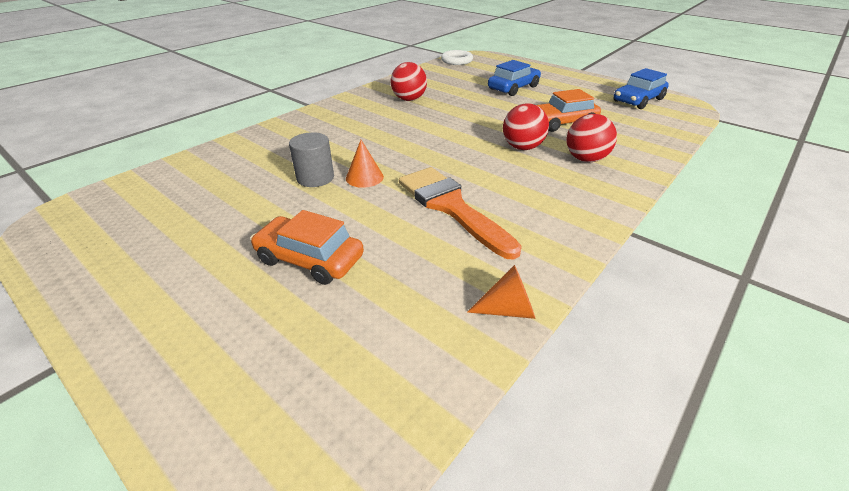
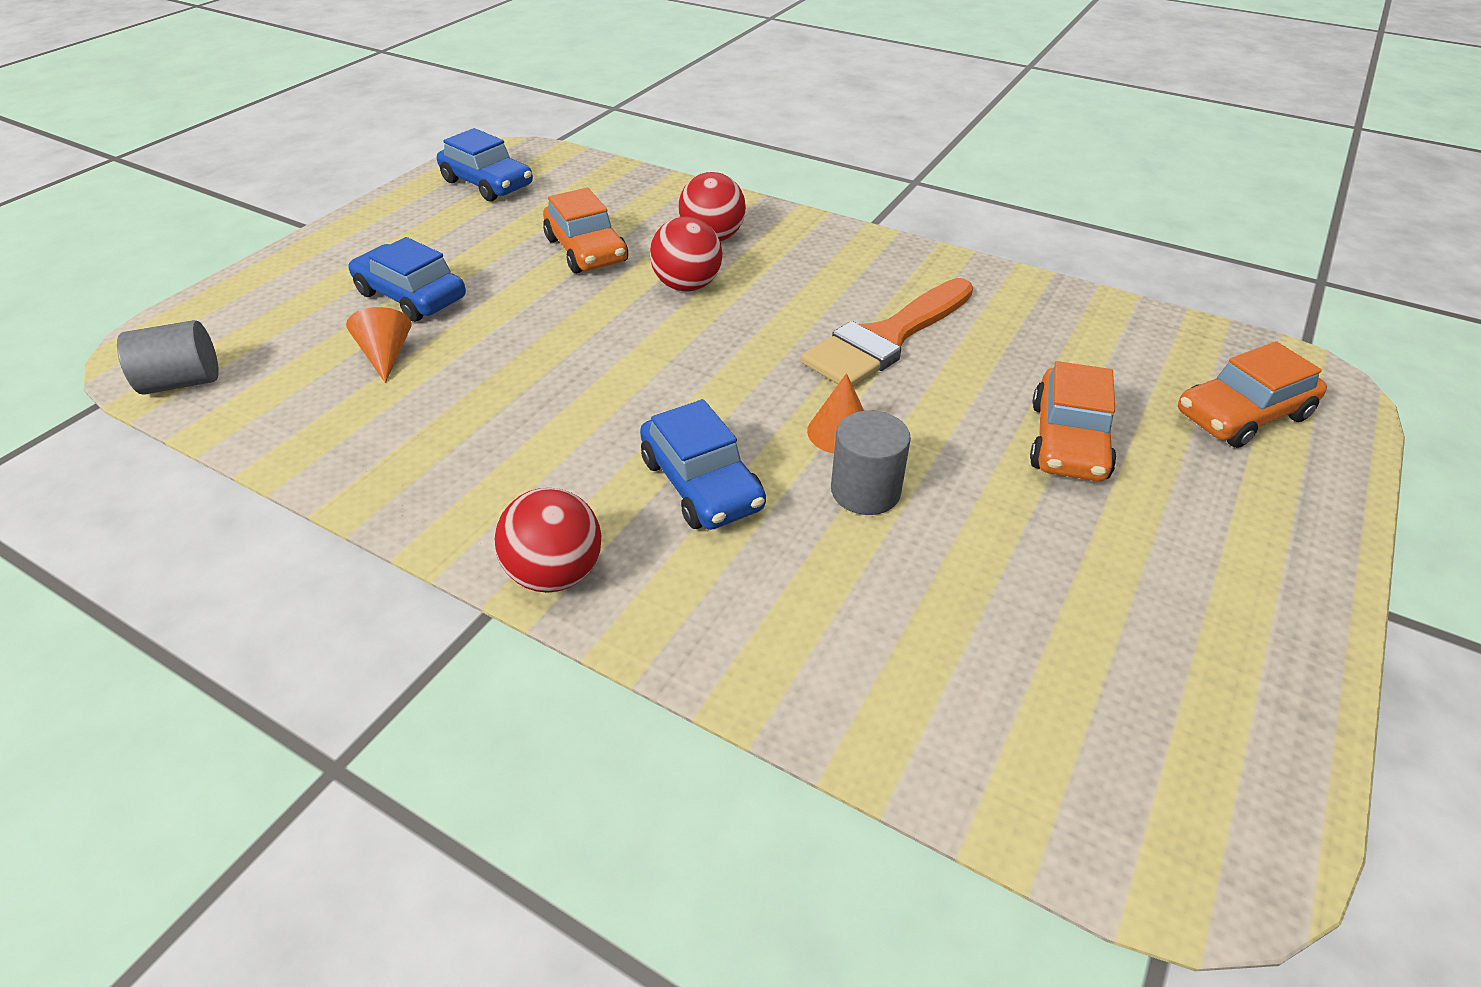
camera: 100 degrees left, 5 degrees up
(278, 381) = (1242, 415): none -> orange car
(347, 140) = (702, 484): none -> blue car
(409, 99) = (469, 429): red ball -> red ball (556, 573)
(456, 61) = (182, 382): white ring -> grey cylinder
(508, 309) = (1048, 292): orange cone -> orange cone (386, 355)

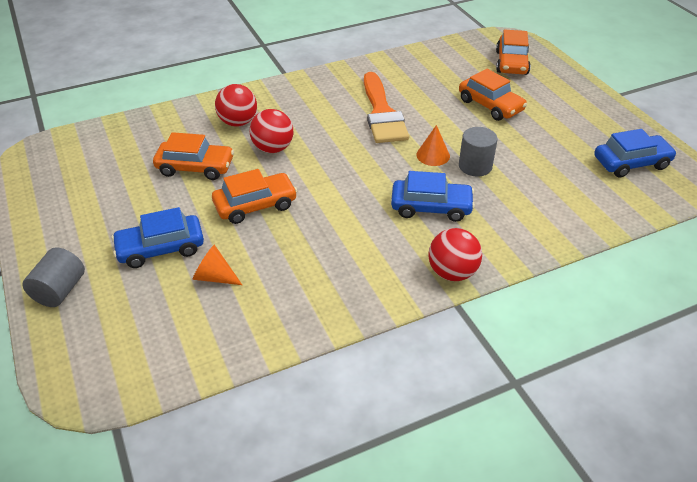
camera: 55 degrees left, 0 degrees up
(182, 382) = (142, 375): grey cylinder -> grey cylinder (60, 290)
(487, 183) = (63, 176): blue car -> blue car (631, 163)
(553, 324) = (255, 205): none -> orange car

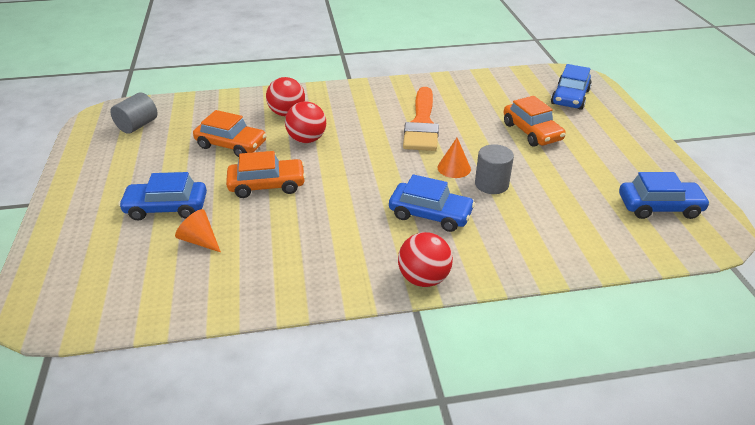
camera: 15 degrees right, 5 degrees down
(60, 290) = (65, 227): grey cylinder -> grey cylinder (137, 125)
(511, 63) = (570, 97): orange car -> blue car

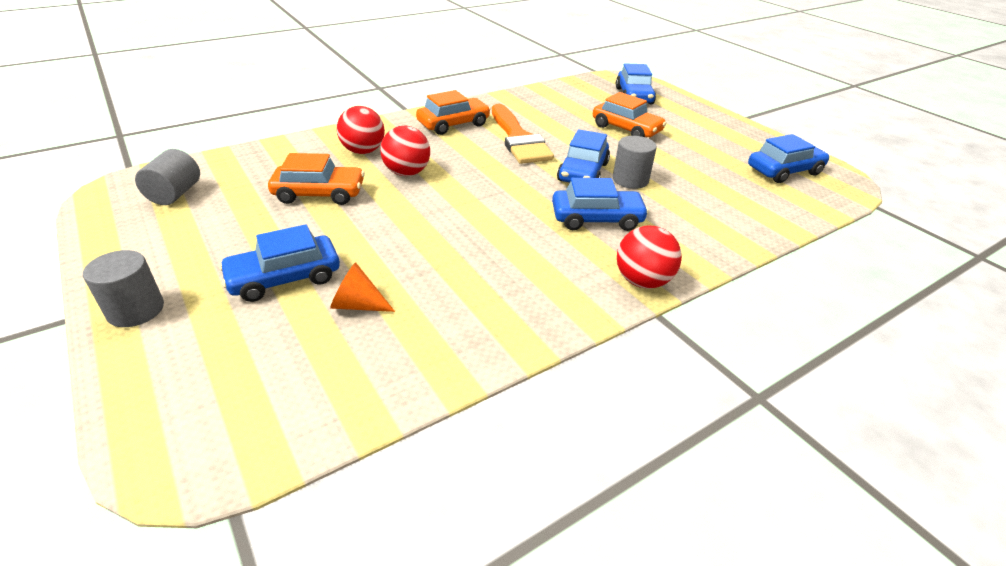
camera: 25 degrees left, 0 degrees up
(68, 208) = (136, 310): none -> grey cylinder
(267, 185) = (396, 227): orange car -> orange car (453, 124)
(454, 168) = (583, 172): orange cone -> blue car

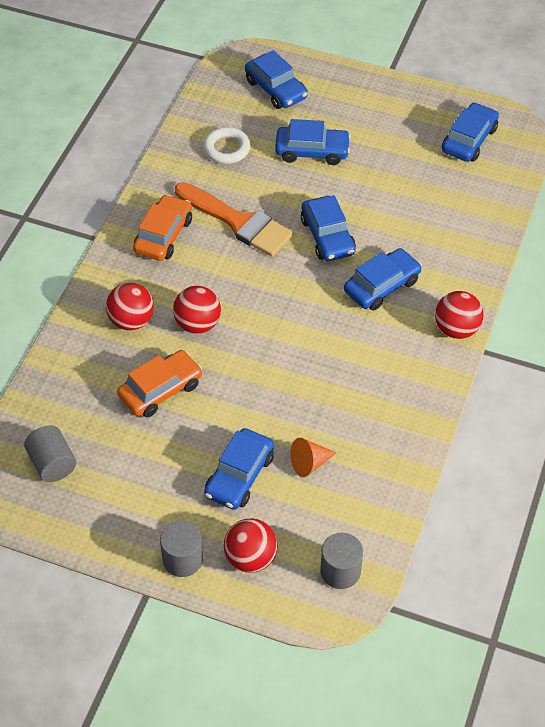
camera: 35 degrees left, 15 degrees up
(186, 348) = (251, 558): none -> red ball
(559, 106) = (227, 149): none -> white ring
(626, 129) = (312, 151): orange car -> blue car
(630, 180) = (369, 224): grey cylinder -> grey cylinder (340, 571)

